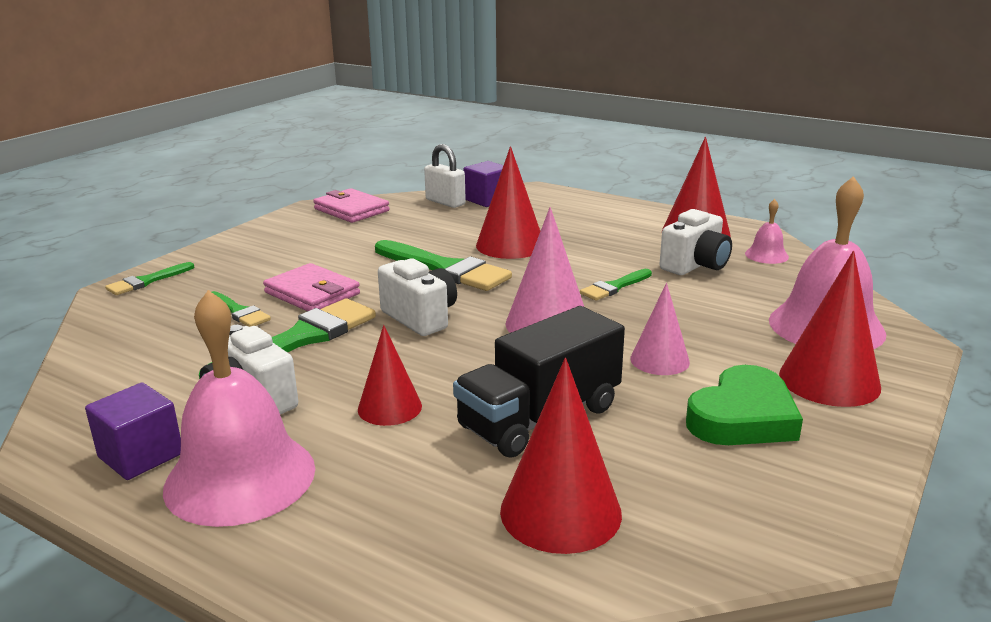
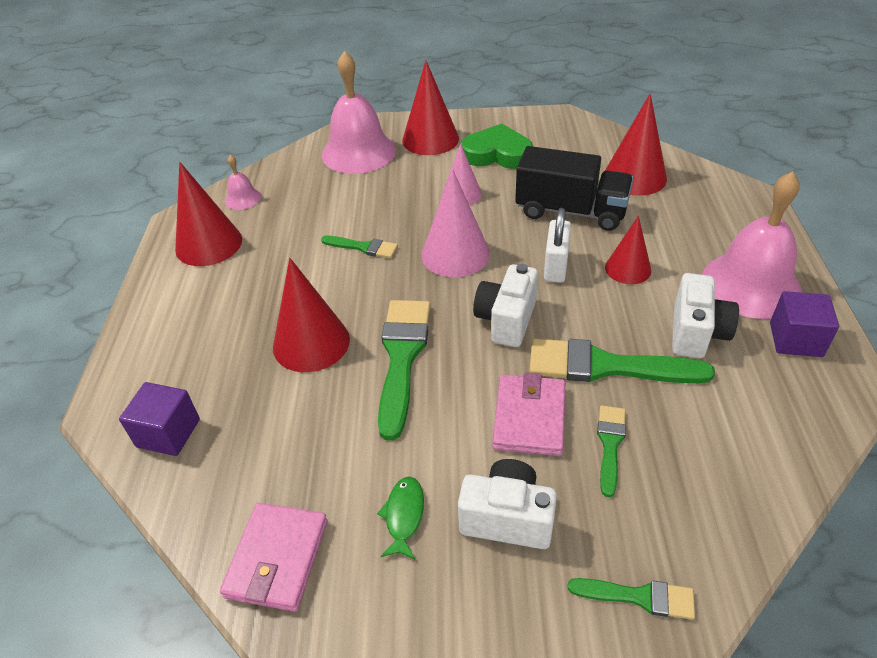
camera: 120 degrees left, 20 degrees up
(317, 240) = (404, 516): none -> green fish
(445, 202) = (196, 470): white padlock -> white padlock (555, 267)
(695, 265) = (289, 223): white camera -> white camera (507, 518)

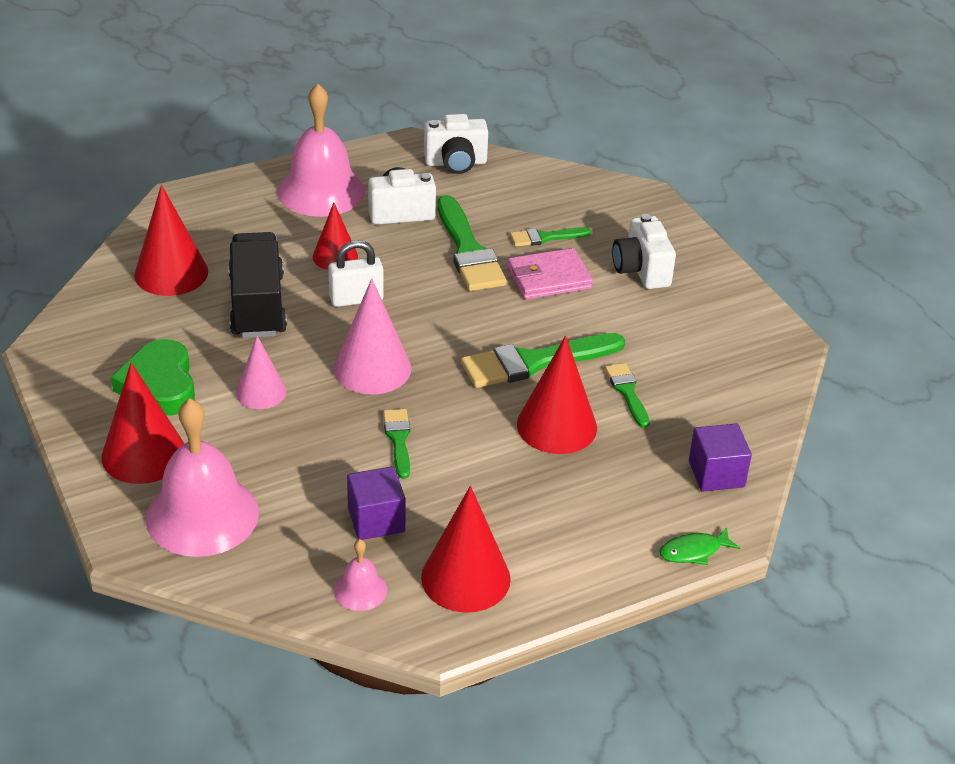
camera: 120 degrees left, 5 degrees down
(277, 558) = (757, 364): pink wallet -> none
(404, 516) = (678, 316): green fish -> green fish (694, 551)
(506, 320) = (449, 313): white camera -> white camera (456, 163)
(638, 597) = (651, 211): green brush -> green brush (627, 392)
(795, 339) = (379, 167): purple cube -> purple cube (376, 520)

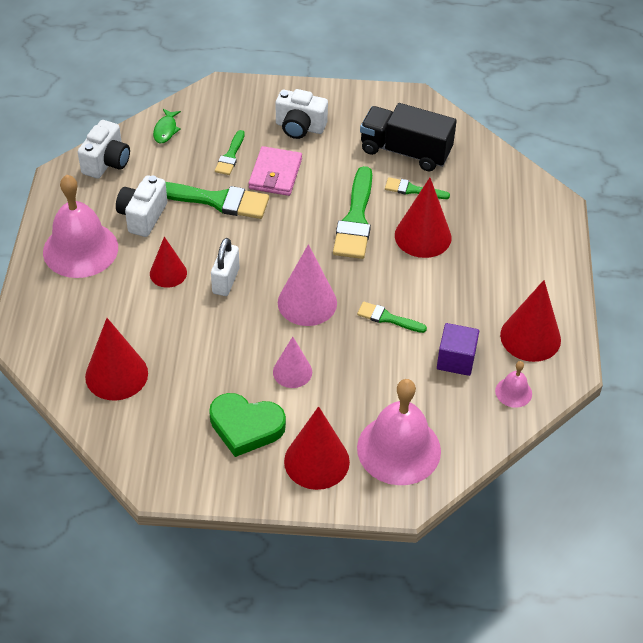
camera: 60 degrees left, 10 degrees up
(257, 306) = (194, 338): black truck -> black truck (405, 151)
(694, 551) = (564, 226): green fish -> green fish (166, 130)
(716, 474) = (508, 186): purple cube -> none

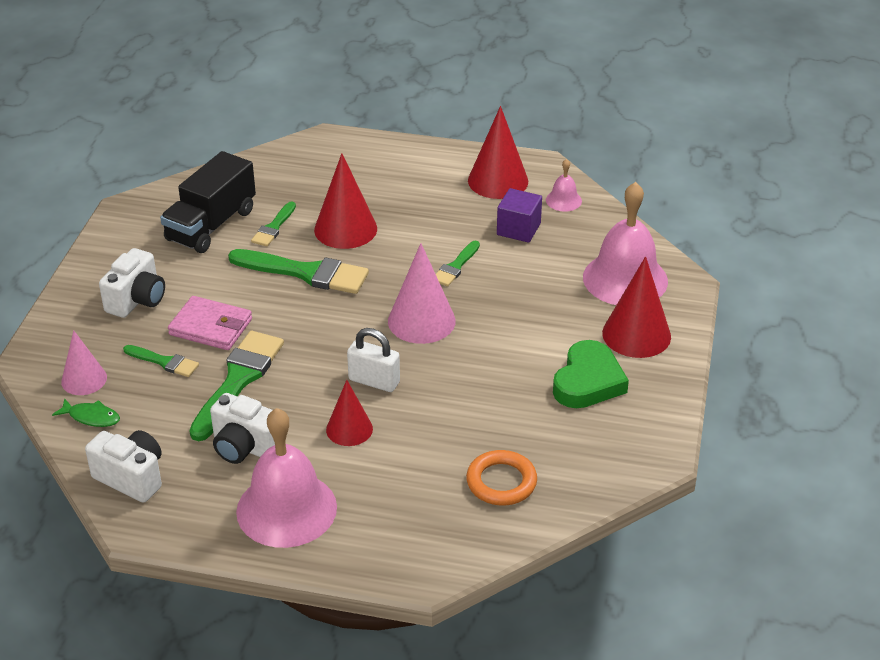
camera: 80 degrees left, 10 degrees down
(116, 375) = (501, 482): red cone -> orange ring
(292, 372) = (517, 341): pink cone -> pink cone (84, 379)

